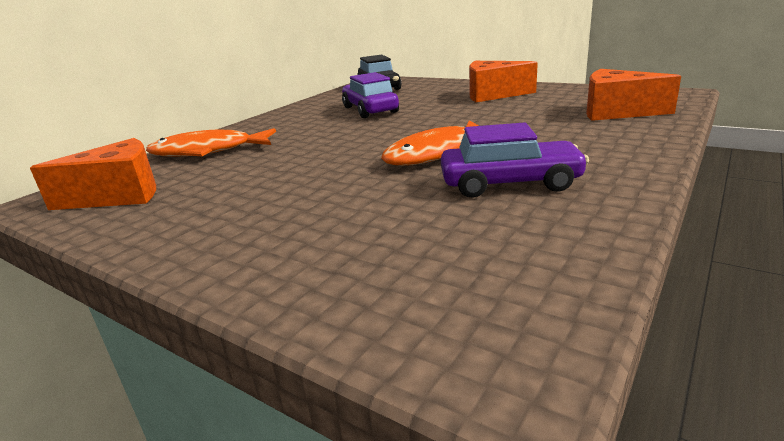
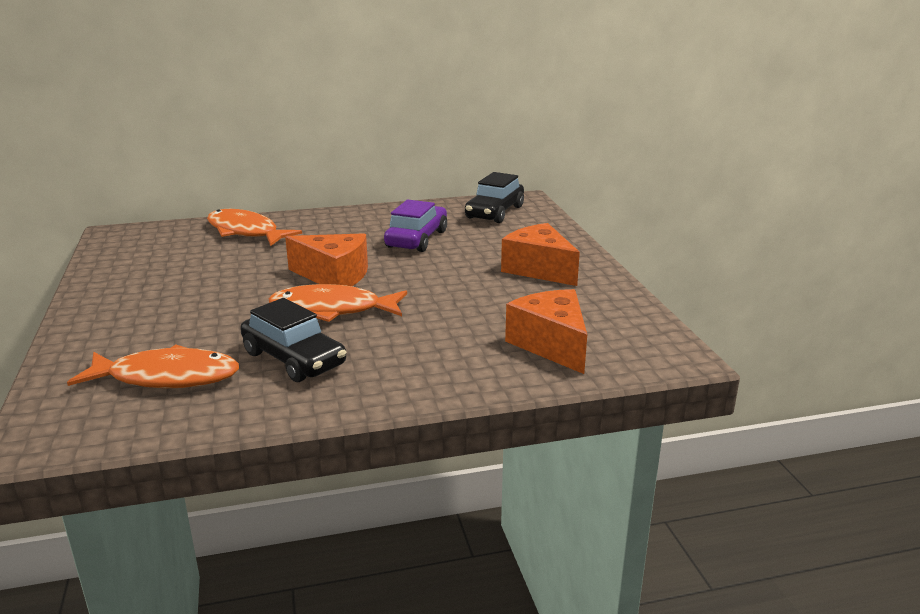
camera: 40 degrees right, 0 degrees up
(119, 195) = (145, 248): orange cheese -> orange cheese (334, 276)
(454, 246) = (167, 377): none -> orange fish
(510, 183) = (294, 359): purple car -> black car

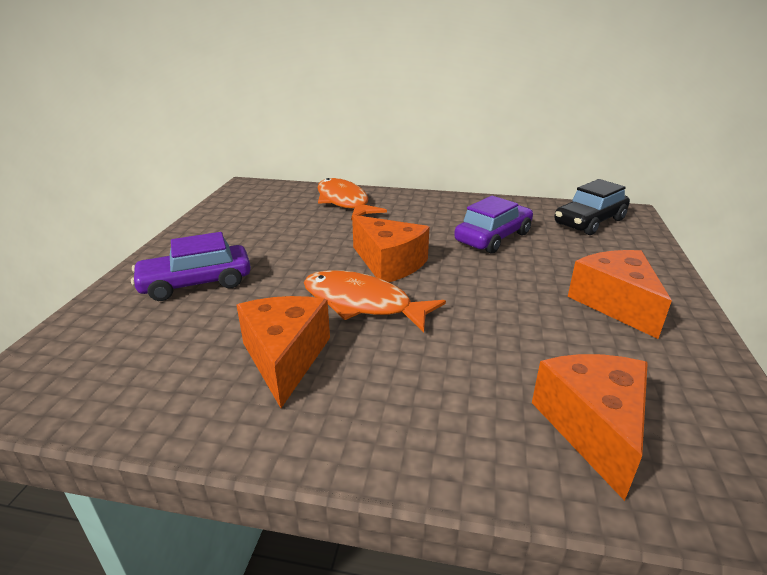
camera: 25 degrees right, 5 degrees up
(151, 327) = (196, 283): none -> purple car
(167, 377) = (160, 346): orange fish -> none
(294, 359) = (285, 358): black car -> orange cheese

